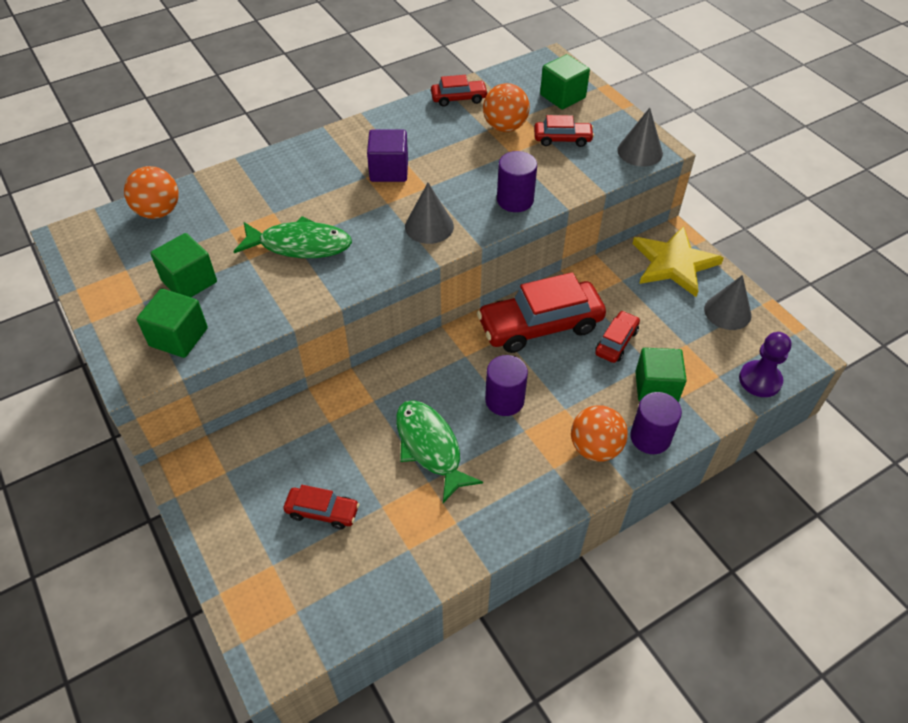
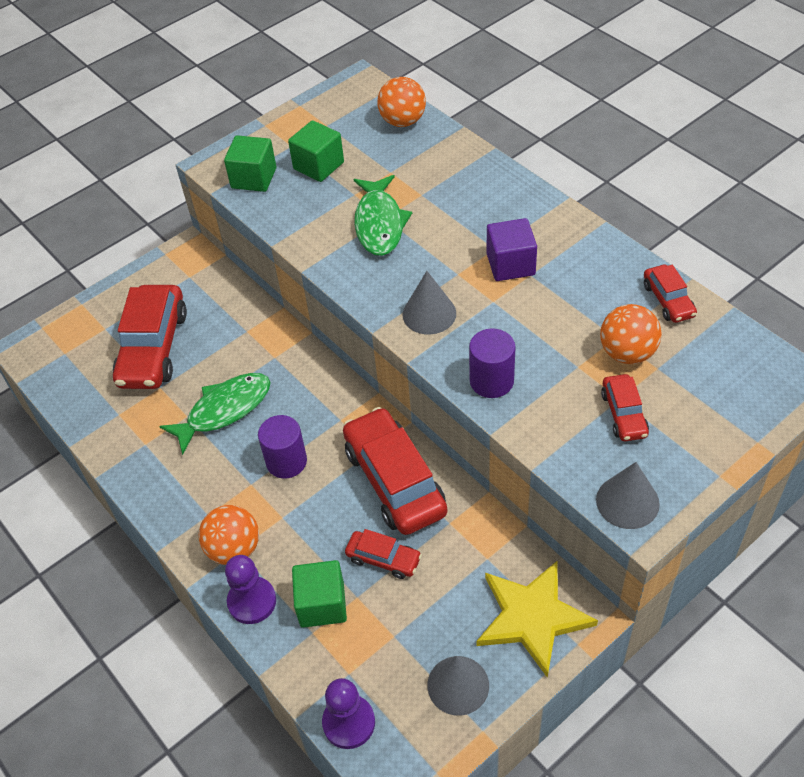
camera: 85 degrees right, 0 degrees up
(322, 512) = (153, 348): red car -> red car, size x2.00
(562, 96) = (718, 404): green cube -> none
(650, 437) = (252, 601): purple cylinder -> purple pawn

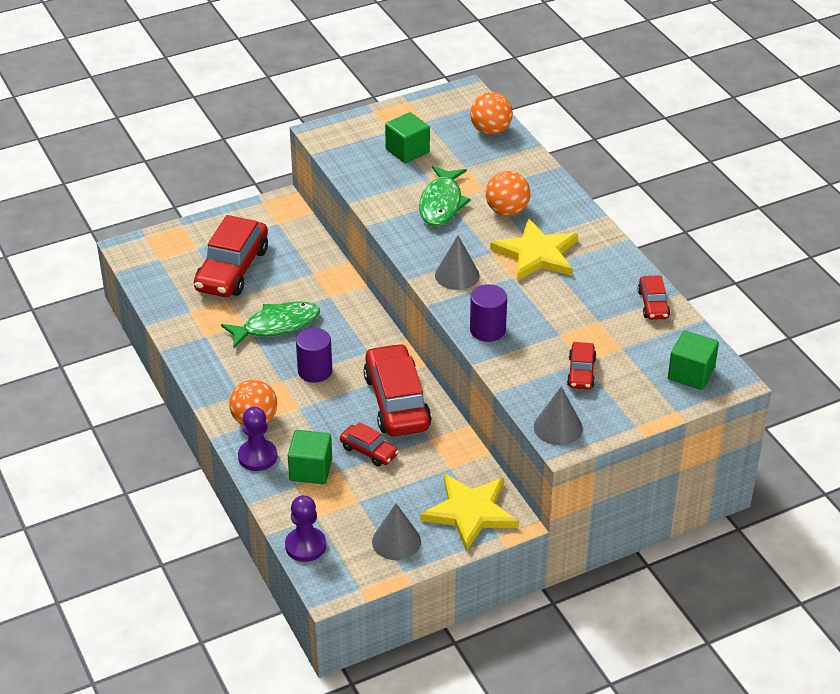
camera: 10 degrees right, 10 degrees down
(254, 178) = (350, 150): green cube -> green cube (691, 374)
(510, 264) = (536, 254): purple cube -> yellow star
(627, 353) = (603, 333): orange ball -> orange ball (507, 211)

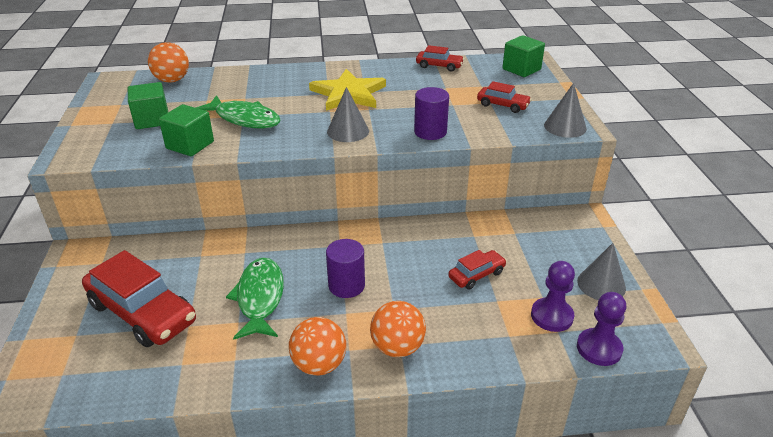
camera: 70 degrees left, 5 degrees down
(257, 456) = (455, 357): purple pawn -> purple pawn (552, 316)
(311, 470) = (489, 320): green cube -> green cube (190, 145)
(397, 402) = (418, 243): red car -> none
(470, 512) = (572, 234): yellow star -> none
(507, 211) = (283, 94): orange ball -> orange ball (319, 364)

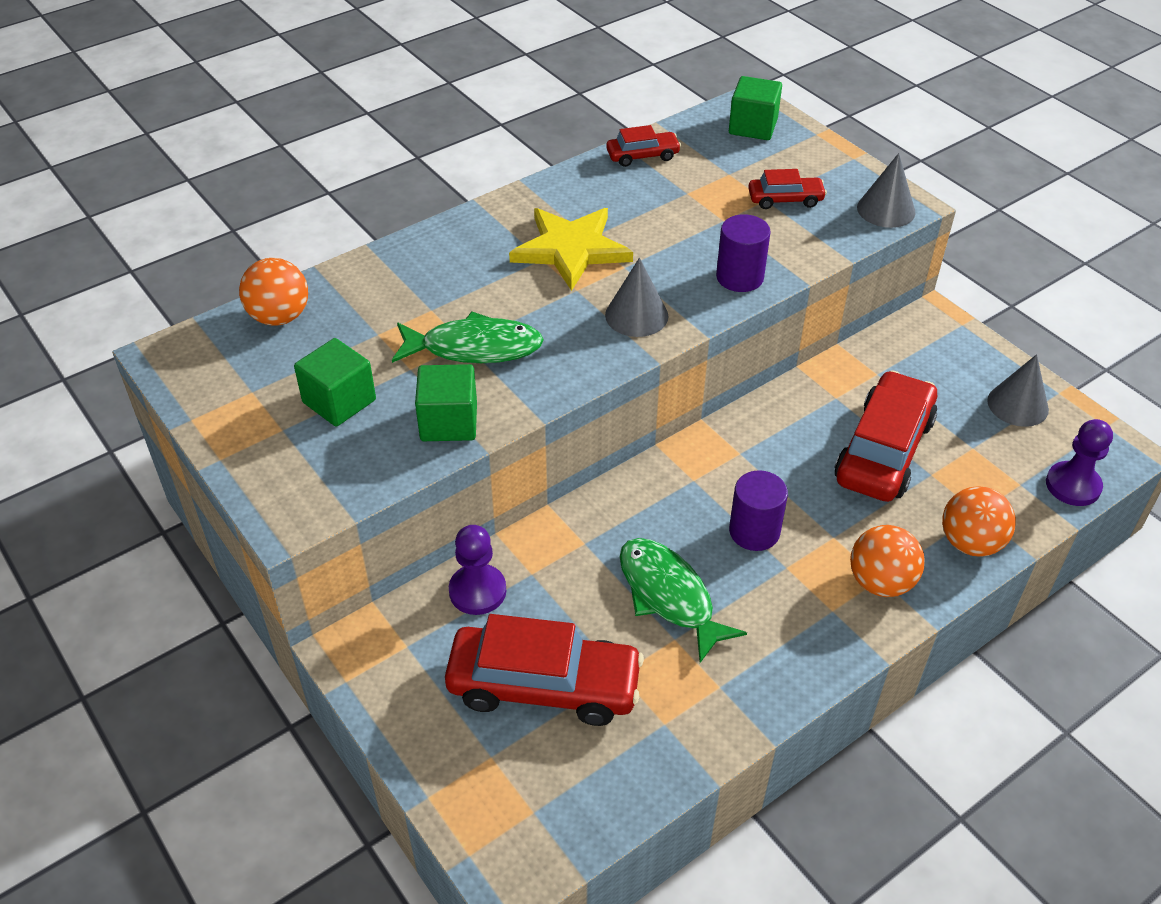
camera: 30 degrees left, 10 degrees up
(319, 364) = (818, 644): orange ball -> orange ball (970, 543)
(476, 275) = (884, 450): red car -> red car, size x2.00
(552, 316) = (1000, 468): purple pawn -> purple pawn (477, 591)

